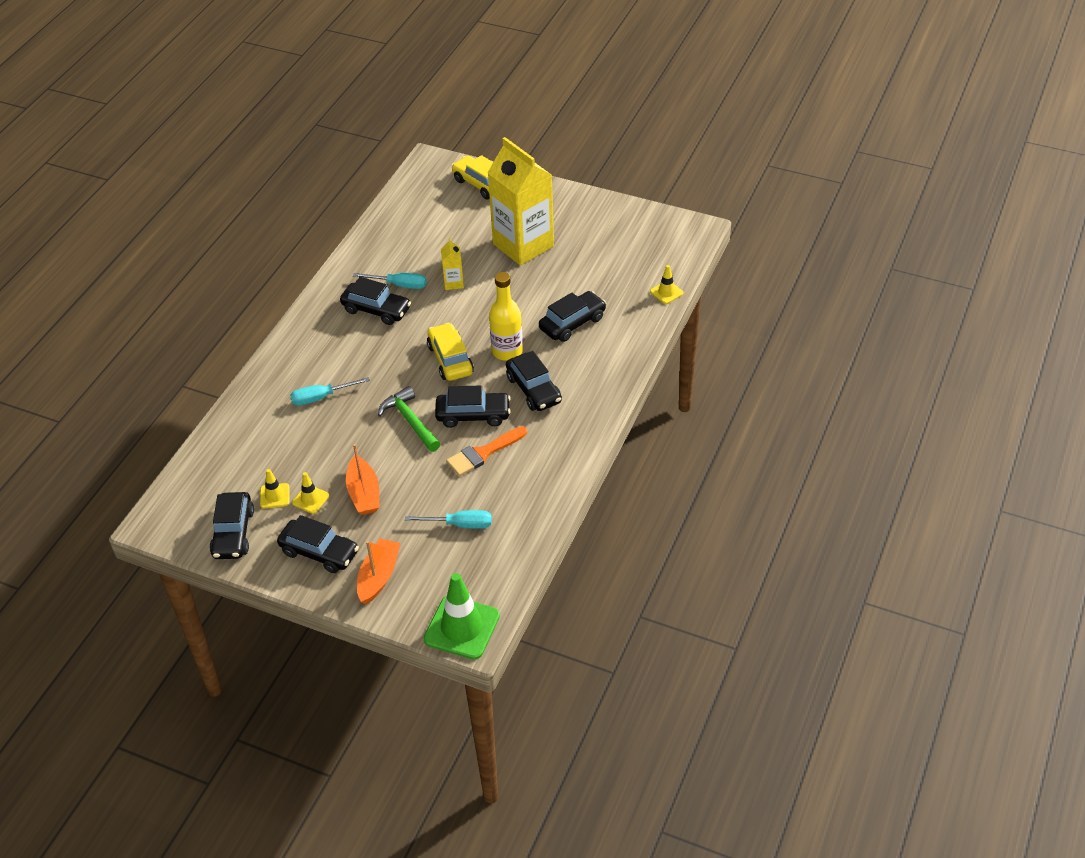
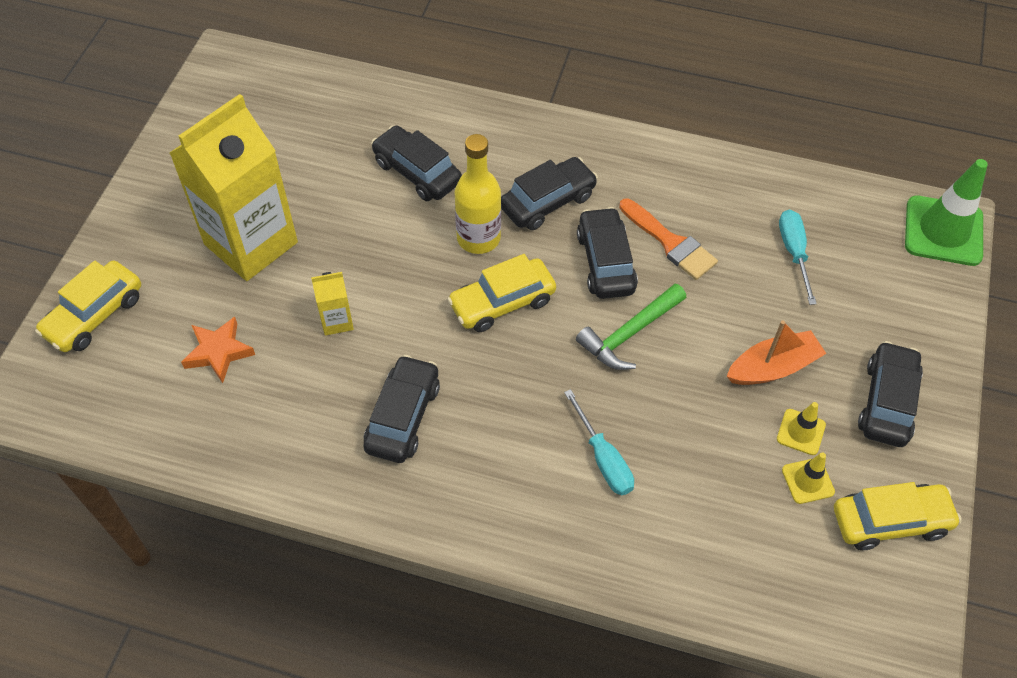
camera: 100 degrees left, 10 degrees up
(233, 533) = (890, 521): black car -> yellow car
(378, 577) = (902, 326): orange boat -> none
(399, 285) = (343, 394): turquoise screwdriver -> none
(442, 234) = (219, 352): none -> orange star
(666, 292) = (352, 81): yellow traffic cone -> none

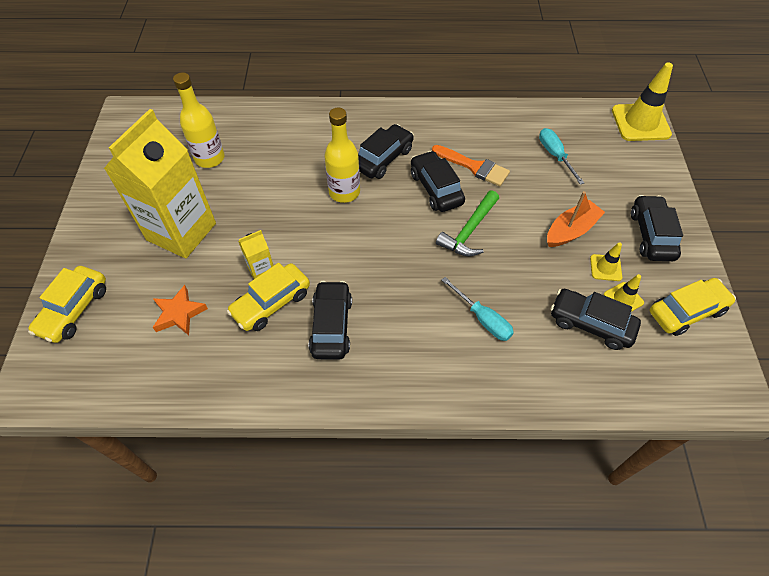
camera: 15 degrees left, 0 degrees up
(315, 149) = (210, 158): none -> yellow bottle
(417, 172) = (287, 158): black car -> black car (590, 324)
(502, 303) = (375, 231): yellow car -> yellow car (271, 303)
(943, 231) = (640, 122): green traffic cone -> yellow traffic cone

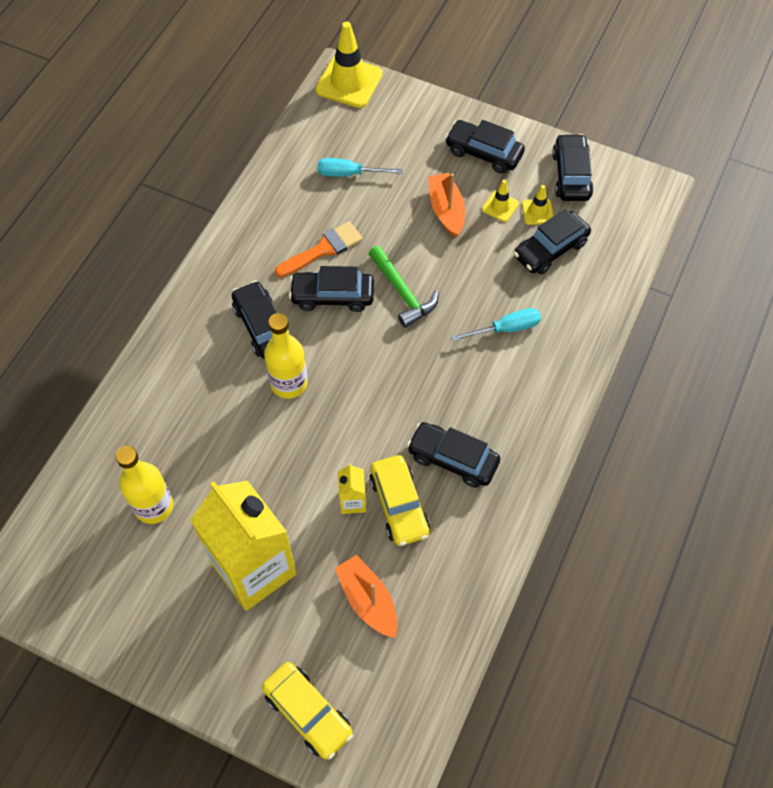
camera: 65 degrees left, 5 degrees up
(179, 313) = (368, 600): orange star -> orange boat
(686, 311) = (571, 175): yellow car -> black car

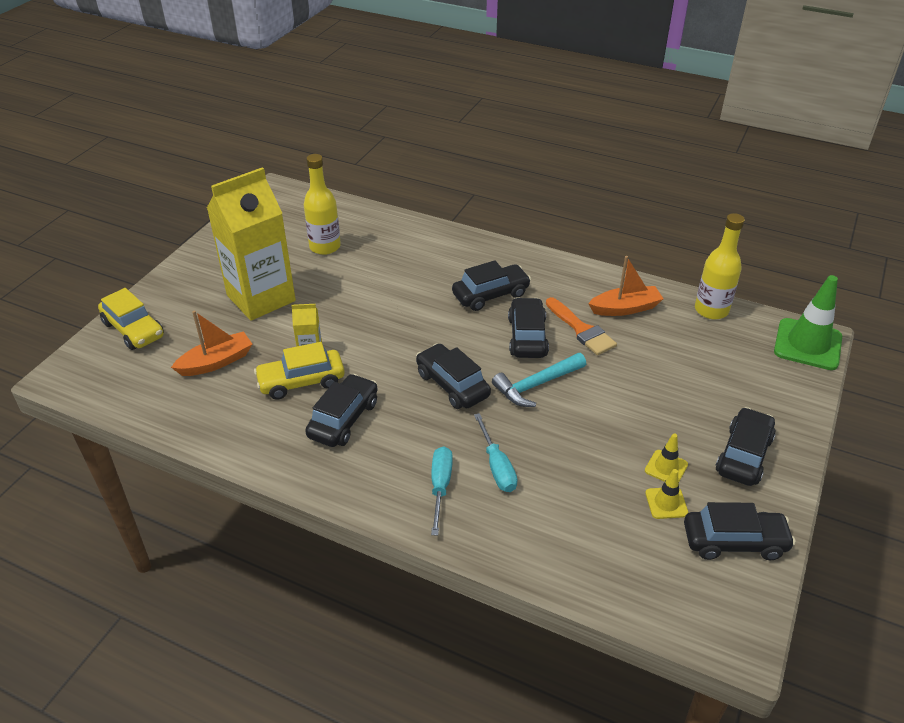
camera: 90 degrees right, 20 degrees down
(289, 383) = (432, 312): yellow bottle -> yellow bottle (711, 310)
(308, 712) = (134, 330): yellow car -> yellow car turned 90 degrees counterclockwise
(349, 82) = (807, 344): yellow traffic cone -> green traffic cone
(349, 174) = (680, 346): turquoise screwdriver -> turquoise screwdriver (440, 487)
(402, 292) = (536, 385): green hammer -> turquoise hammer
(446, 210) = (650, 420): orange boat -> orange boat (625, 308)
(550, 249) = (611, 513): black car -> black car (452, 385)

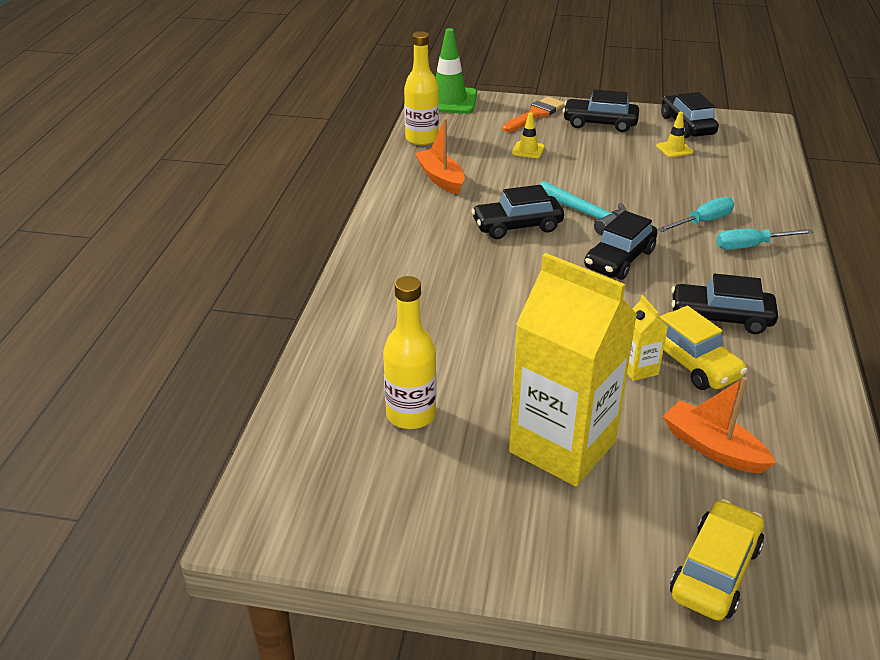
camera: 105 degrees left, 5 degrees down
(490, 295) = (457, 257): black car -> none
(581, 329) = (488, 198): orange brush -> orange brush (535, 114)
(666, 467) = (638, 151): yellow traffic cone -> yellow traffic cone (528, 150)

